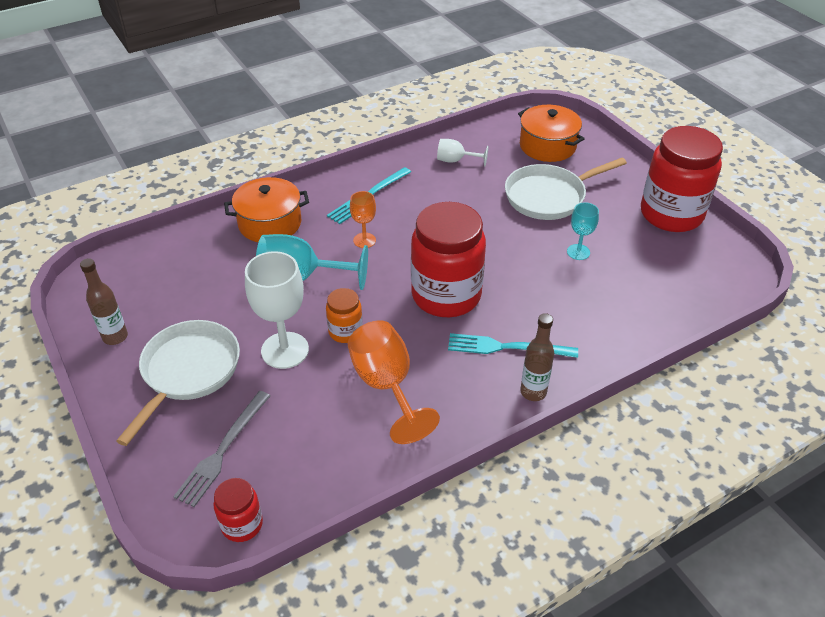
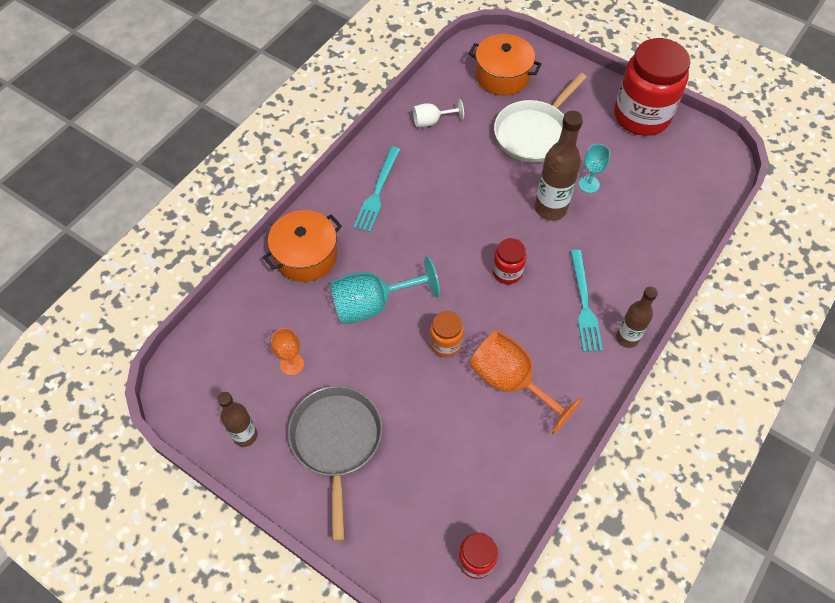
camera: 25 degrees left, 15 degrees up
(188, 372) = (336, 442): white pan -> grey pan
(223, 450) = (417, 502): grey fork -> none
(285, 350) = (406, 384): white goblet -> none
(364, 240) = (403, 241): orange goblet -> orange goblet (292, 364)
(446, 295) = (507, 272): red jar -> red jar, size x0.47
(507, 347) = (584, 304): turquoise fork -> turquoise fork turned 75 degrees counterclockwise
(525, 259) = (550, 208): none -> brown bottle

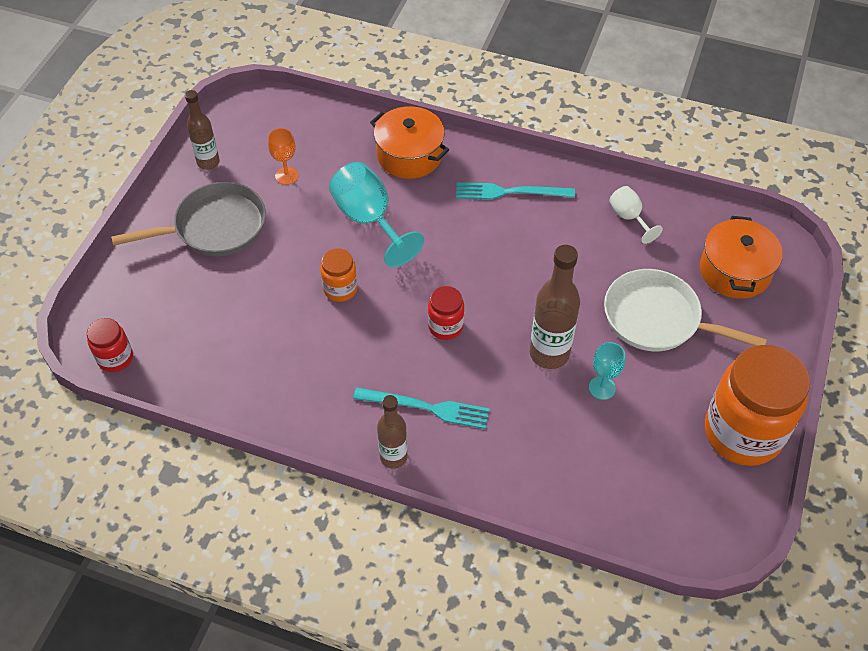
camera: 75 degrees right, 5 degrees down
(511, 382) = (310, 354): orange goblet -> none
(584, 304) = (426, 407): turquoise fork -> turquoise fork turned 150 degrees counterclockwise
(641, 116) = (742, 433): red jar -> orange jar

